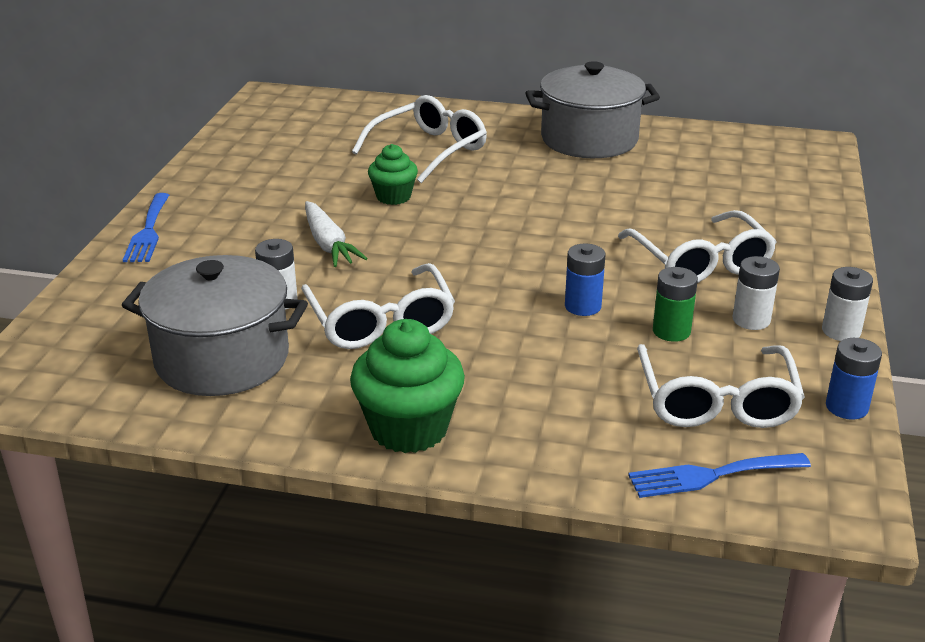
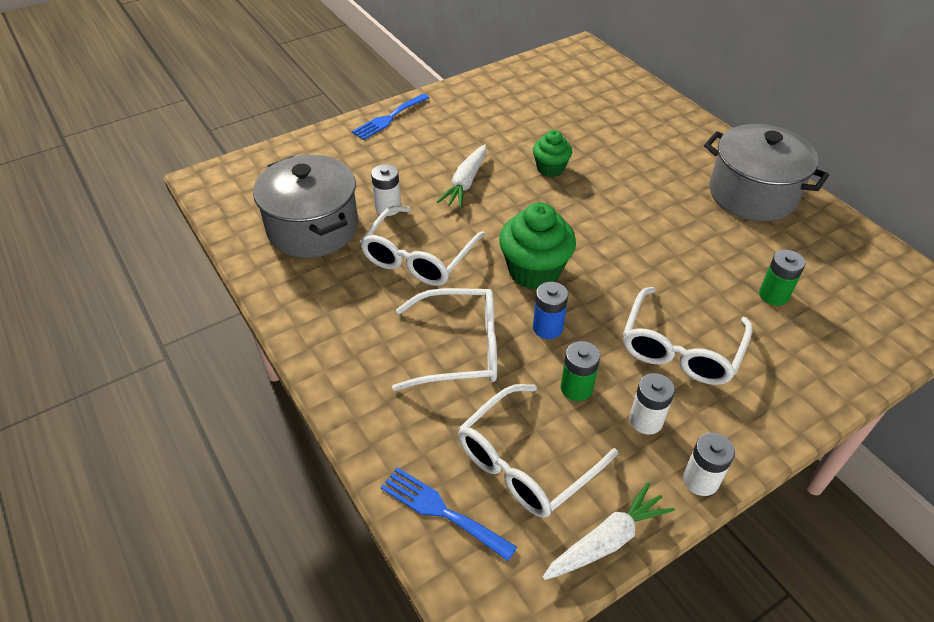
camera: 45 degrees right, 15 degrees up
(409, 429) = (334, 341): green cupcake -> green cupcake (534, 271)
(429, 150) = (623, 143): white glasses -> white glasses (459, 349)
(706, 195) = (773, 295): none -> green battery
(846, 407) = (606, 541): blue battery -> white carrot

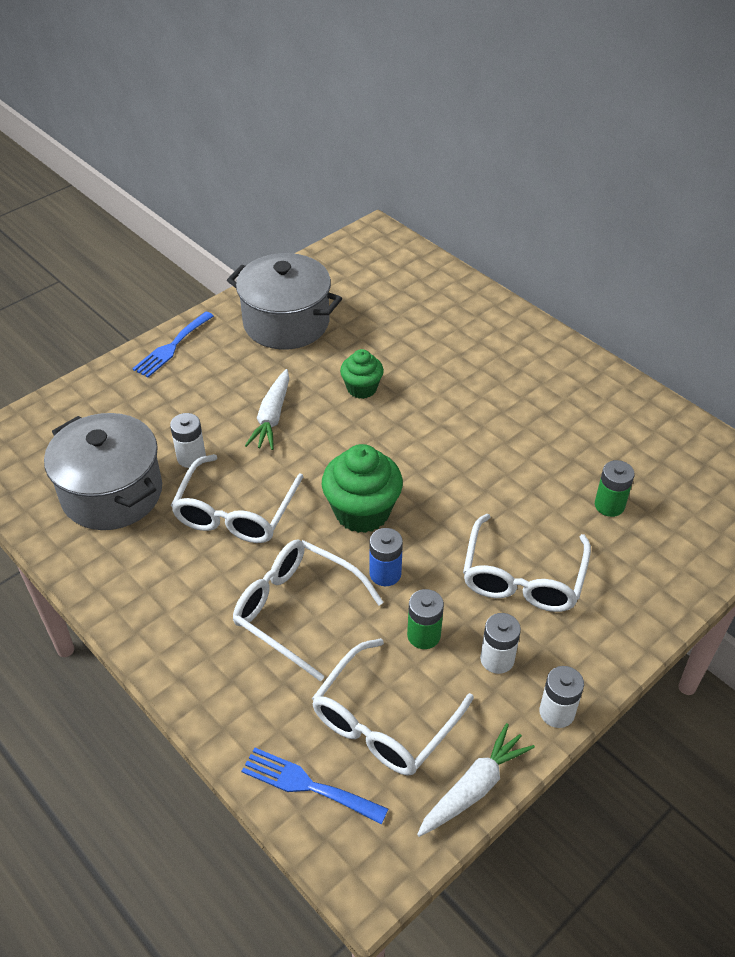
camera: 10 degrees left, 0 degrees up
(459, 349) = (297, 610): white glasses -> white glasses turned 135 degrees counterclockwise
(752, 194) = (578, 393): grey pot -> grey pot (286, 323)

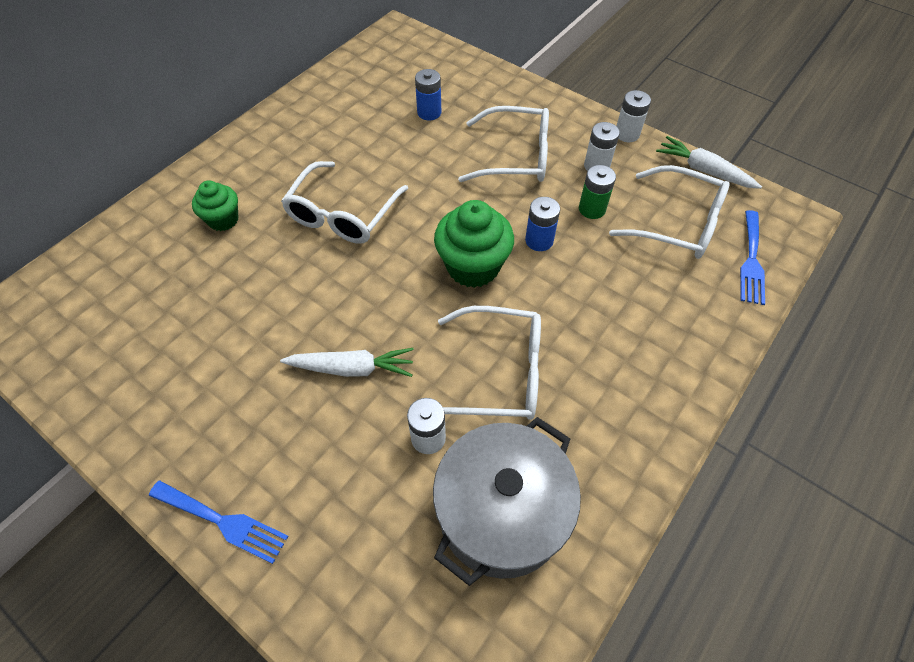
camera: 100 degrees left, 10 degrees up
(286, 323) = (179, 388): grey pot -> none
(297, 610) = (599, 297): white glasses -> white glasses (343, 214)
(362, 388) = (299, 292): green cupcake -> green cupcake (223, 220)
(609, 505) = (429, 112): green battery -> blue battery

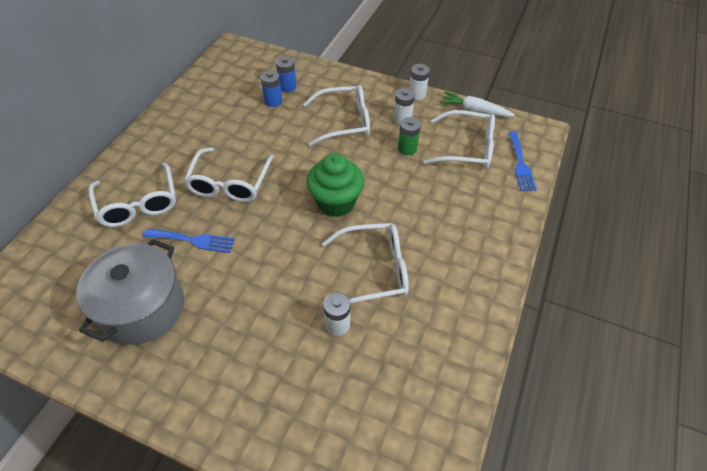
camera: 15 degrees left, 5 degrees down
(223, 220) = (138, 203): green cupcake -> white glasses
(223, 522) = (204, 416): blue fork -> blue fork (193, 240)
(352, 368) = (268, 289): white carrot -> none
(501, 513) = (402, 362): grey pot -> grey pot (143, 308)
(539, 240) = (377, 176): blue battery -> blue battery (287, 87)

